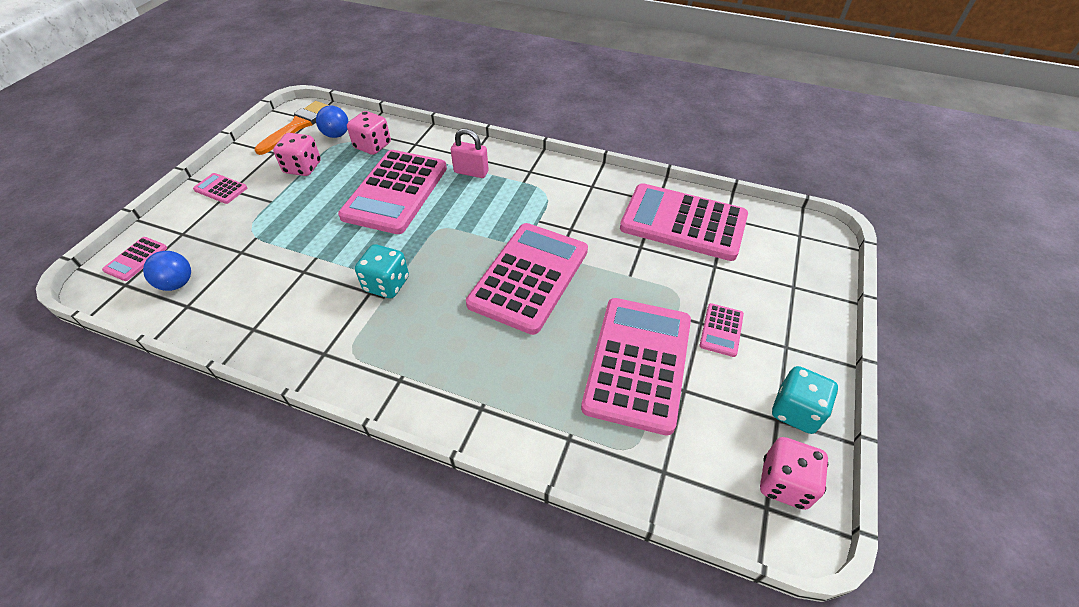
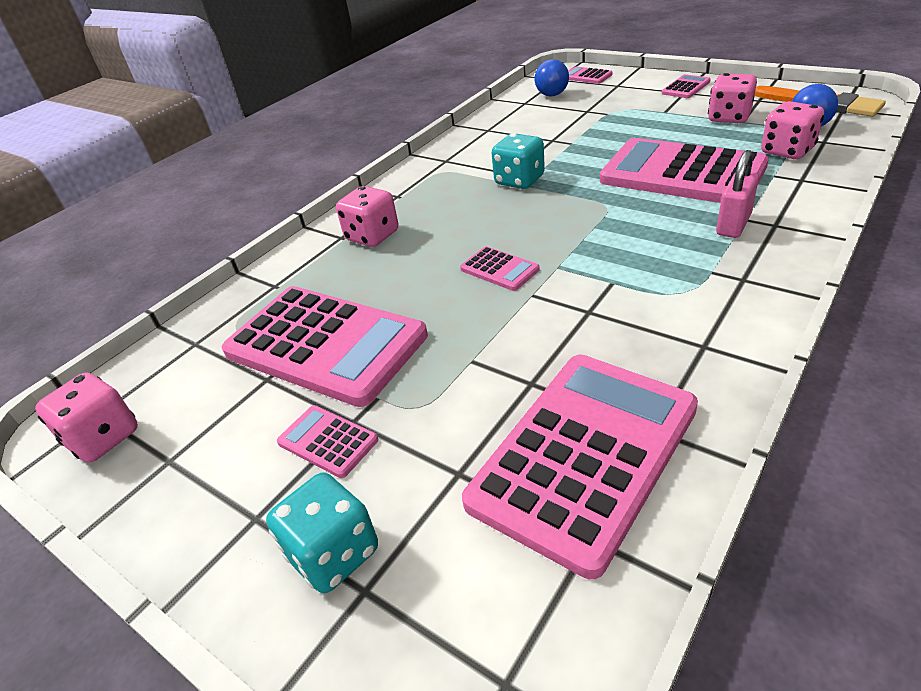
camera: 110 degrees right, 10 degrees down
(480, 379) = (372, 236): none -> pink dice
(529, 277) = (499, 269): pink calculator -> pink calculator, size x0.42
(795, 411) = (162, 485): turquoise dice -> turquoise dice (333, 553)

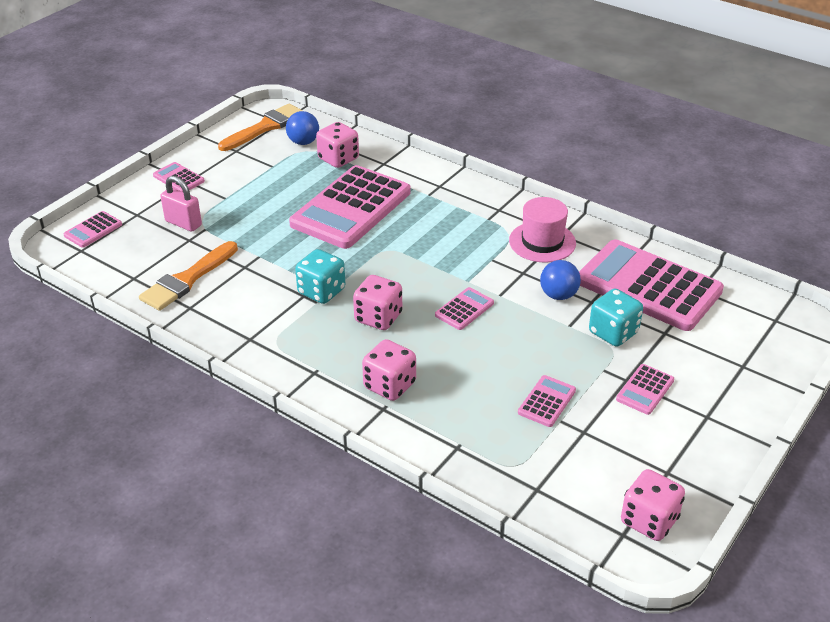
camera: 95 degrees left, 0 degrees up
(325, 345) = (547, 401): pink calculator -> pink calculator, size x0.42
(333, 553) = (724, 379): turquoise dice -> turquoise dice (613, 333)
(526, 121) = (187, 279): none -> orange brush
(552, 95) = (128, 257): blue ball -> blue ball (558, 295)
(673, 325) = (542, 242): none -> pink hat
(729, 118) = (262, 170): pink dice -> pink dice (378, 318)
(733, 225) = (435, 201): pink padlock -> pink padlock (183, 223)

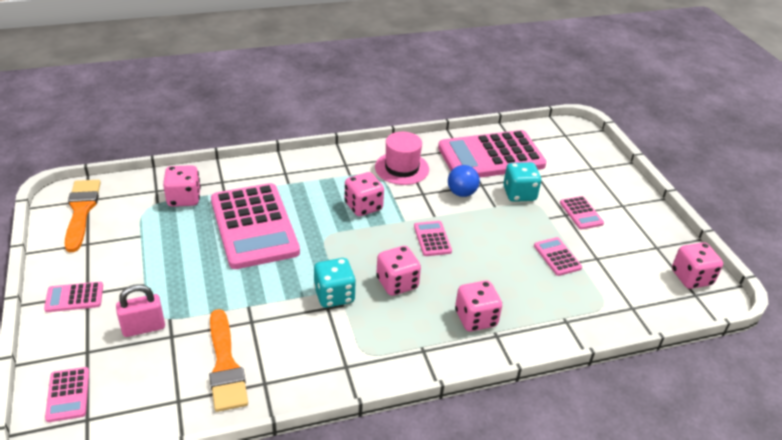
camera: 55 degrees left, 0 degrees up
(303, 142) = (134, 203): blue ball -> none
(454, 249) = (363, 206): none -> pink dice

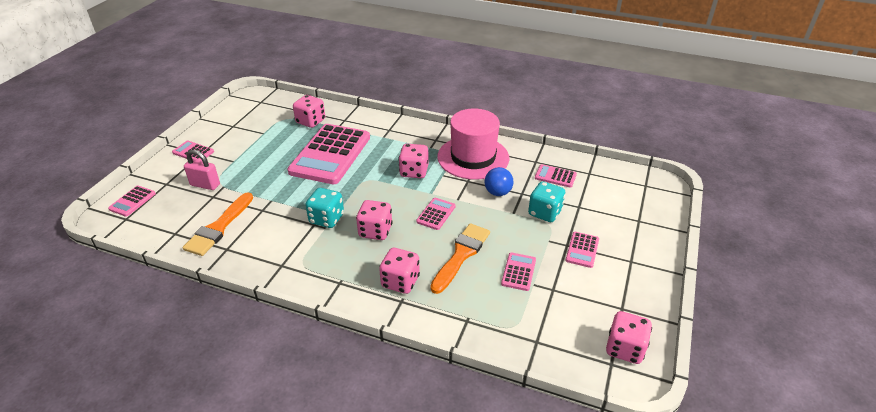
camera: 40 degrees right, 0 degrees up
(81, 211) = (250, 107): orange brush -> orange brush (461, 255)
(402, 168) = (473, 157): pink hat -> pink hat, size x1.52
(491, 156) = (555, 176): pink calculator -> pink calculator, size x0.42

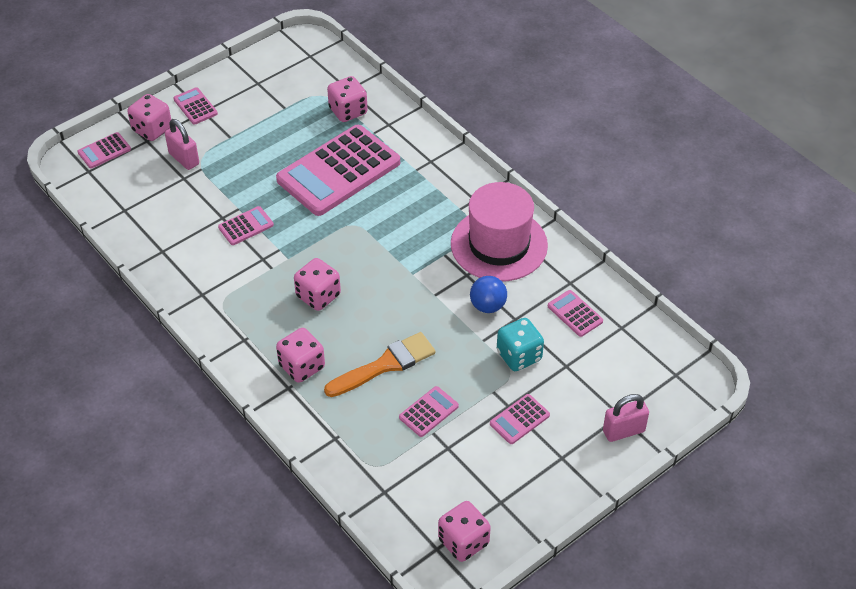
camera: 30 degrees right, 10 degrees up
(219, 227) = (168, 221): orange brush -> none
(326, 219) = (279, 258): turquoise dice -> none
(414, 172) = (414, 236): pink dice -> pink dice (152, 129)
(436, 214) = (397, 303): pink calculator -> pink calculator (246, 226)
(650, 228) = (623, 431): none -> pink padlock

